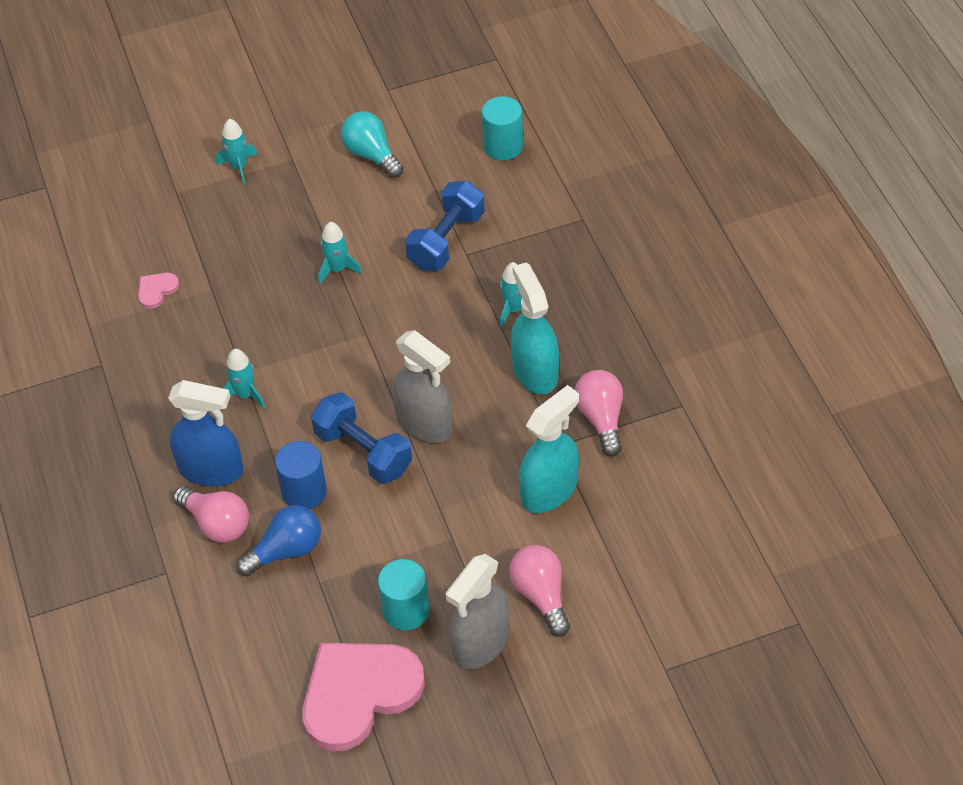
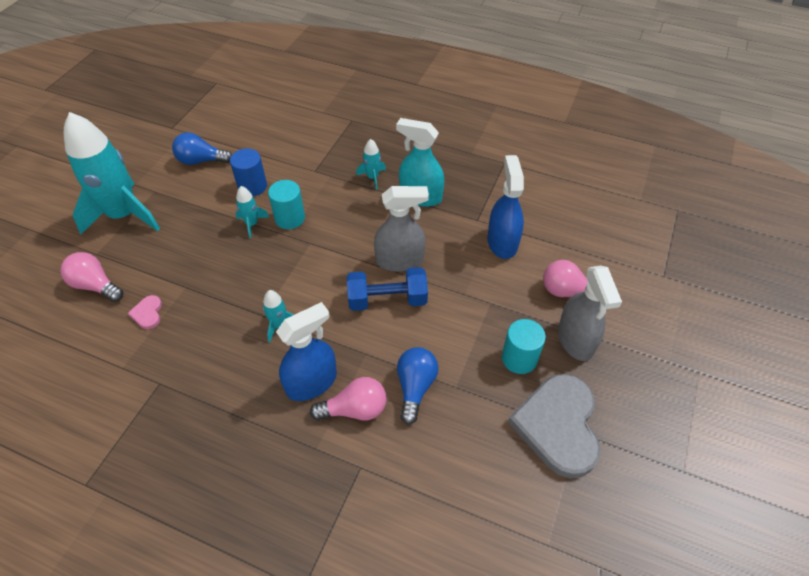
camera: 50 degrees left, 0 degrees up
(239, 167) = (124, 215): turquoise rocket -> turquoise rocket, size x2.40
(304, 492) = (383, 347): blue cylinder -> blue cylinder (252, 186)
(358, 693) = (558, 425): pink heart -> grey heart
(371, 155) = (201, 160): turquoise light bulb -> blue light bulb
(446, 240) = (296, 172): blue dumbbell -> none
(503, 146) = (270, 115): turquoise cylinder -> turquoise cylinder (290, 218)
(549, 490) = (502, 242): turquoise spray bottle -> blue spray bottle
(601, 419) = (479, 194): pink light bulb -> pink light bulb (96, 285)

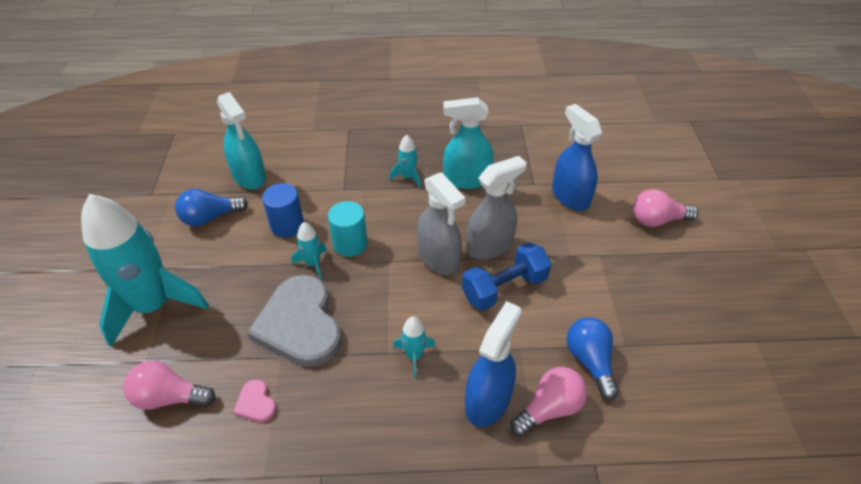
camera: 25 degrees left, 5 degrees down
(249, 136) = (249, 176): none -> turquoise spray bottle
(519, 358) = (660, 295): turquoise cylinder -> none
(558, 425) = (736, 342): grey heart -> grey heart (300, 324)
(575, 340) = (694, 260): grey spray bottle -> grey spray bottle (439, 258)

